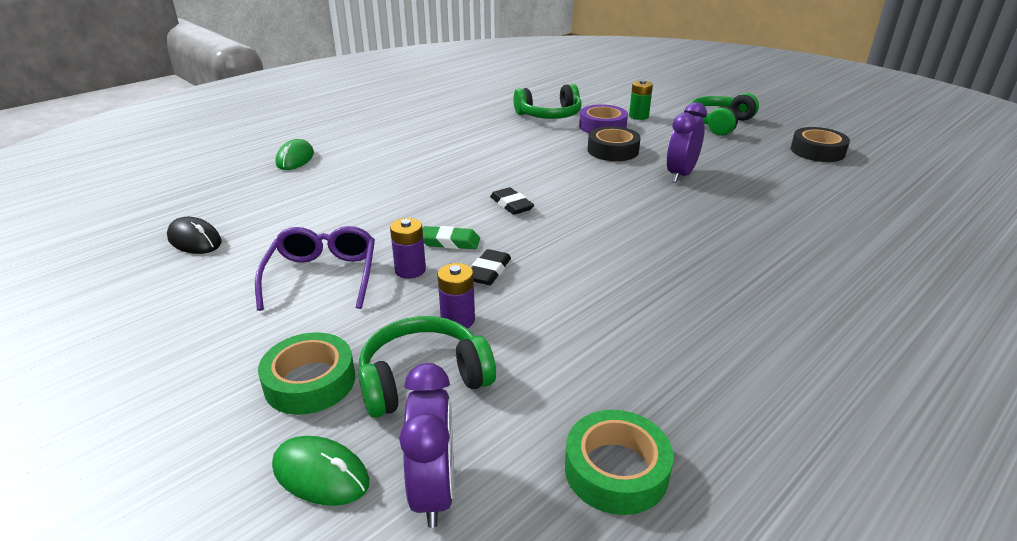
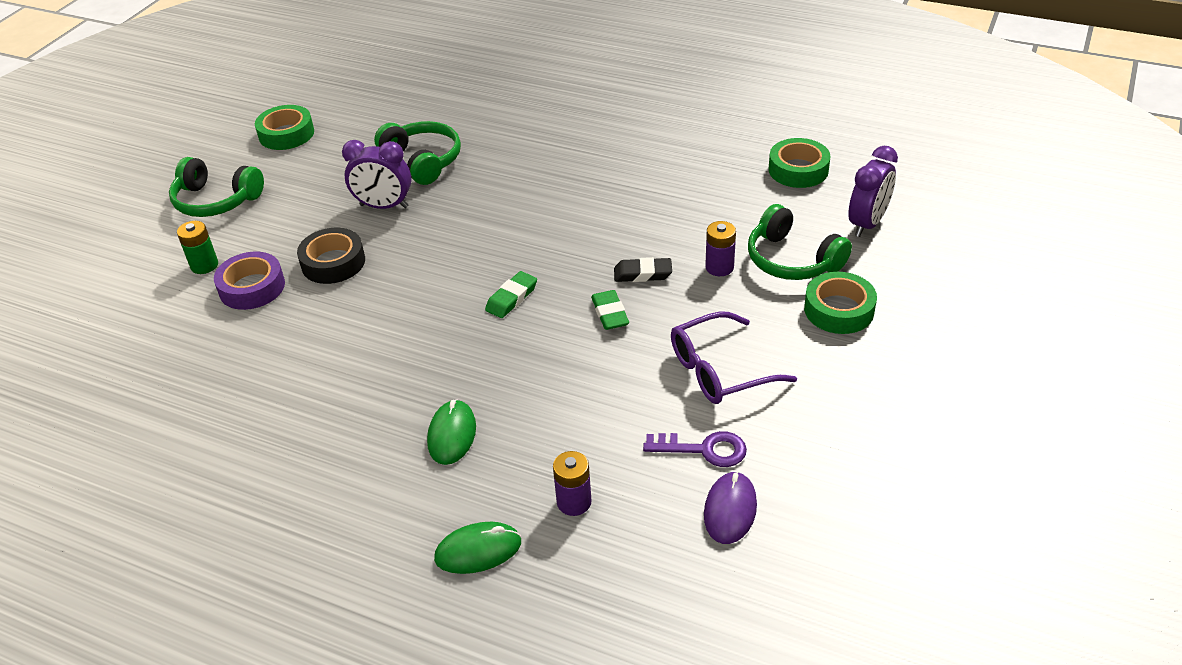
camera: 110 degrees left, 10 degrees up
(194, 240) = (730, 510): black mouse -> purple mouse
(257, 245) = (704, 449): none -> purple key
(320, 474) = (897, 268): green mouse -> green mouse (452, 435)
(410, 270) = (672, 319): purple battery -> purple battery (574, 502)
(434, 491) = (867, 224): purple clock -> purple clock turned 150 degrees clockwise
(511, 205) = (511, 298): black eraser -> green eraser
(549, 115) = (219, 345): green headphones -> green headphones (422, 161)
(817, 151) = (286, 134): black tape -> green tape

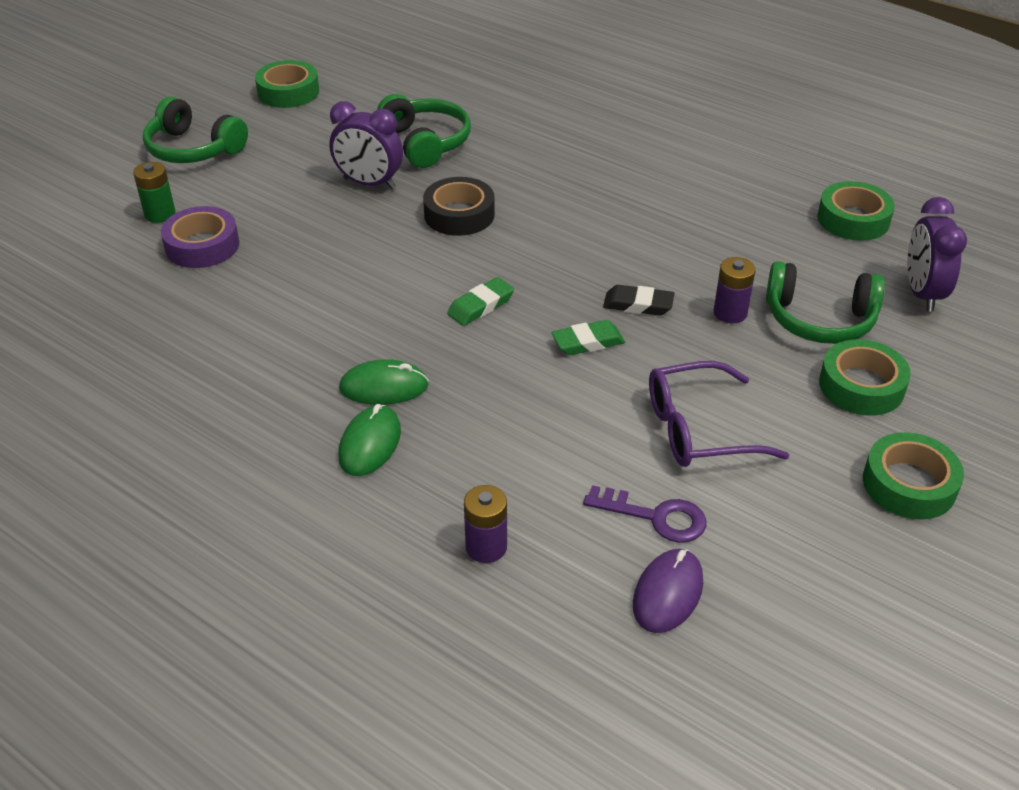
camera: 10 degrees right, 0 degrees up
(333, 262) = (296, 234): black tape -> black tape (459, 214)
(478, 550) = (361, 580): green mouse -> green mouse (384, 387)
(610, 313) = (588, 342): green eraser -> green eraser turned 75 degrees clockwise
(792, 260) = (819, 319): green headphones -> green headphones turned 45 degrees counterclockwise
(867, 224) = (922, 293): purple clock -> purple clock turned 135 degrees clockwise
(895, 384) = (909, 484): none -> green tape

